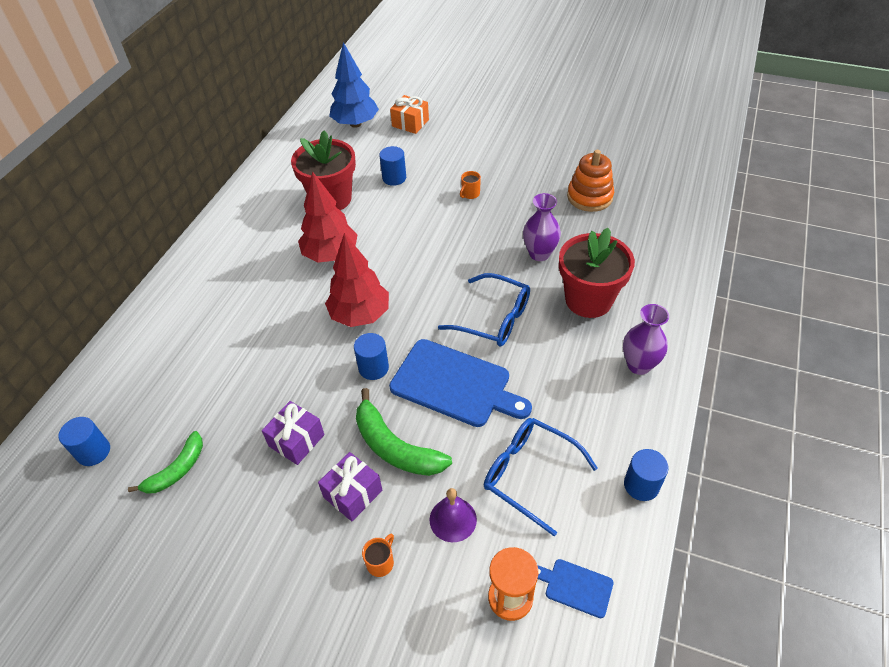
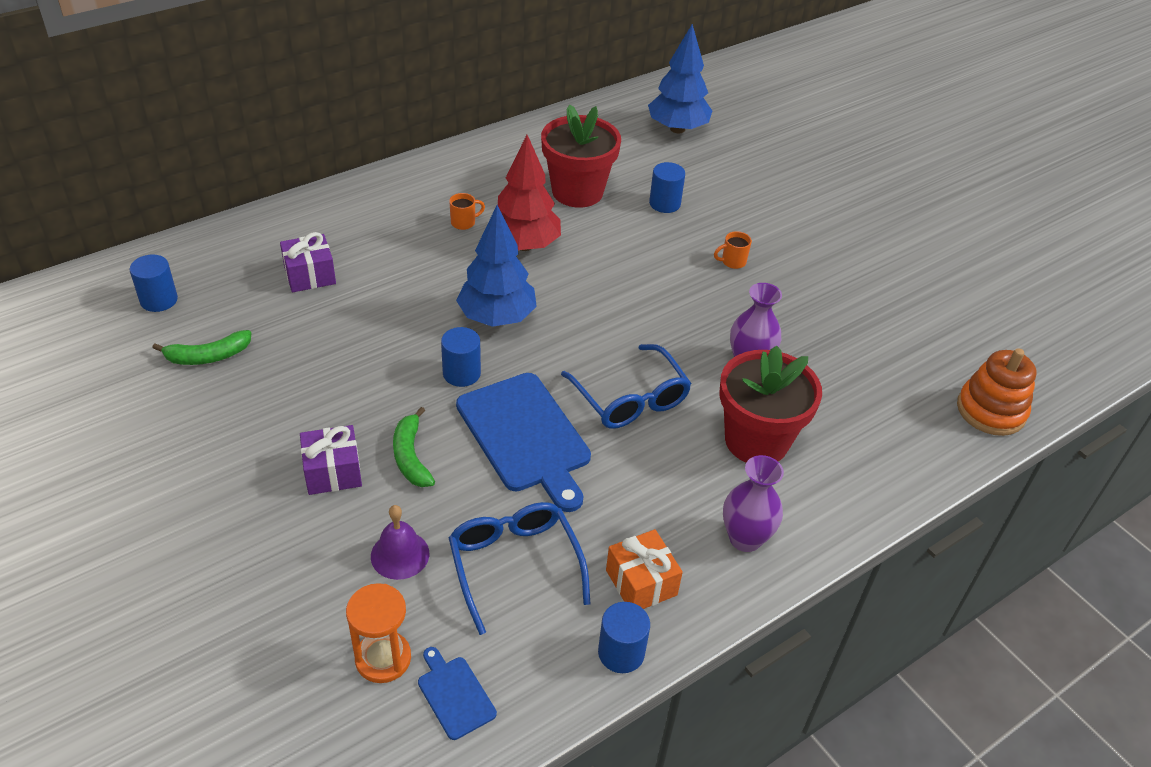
camera: 30 degrees right, 5 degrees down
(296, 440) = (329, 394): purple gift -> purple gift (310, 275)
(360, 315) = (497, 317): red tree -> blue tree
(380, 562) = (299, 546): orange mug -> orange mug (464, 222)
(395, 447) = (411, 456): green banana -> green banana, size x0.66
(410, 123) = (739, 156): orange gift -> orange gift (641, 582)
(589, 197) = (873, 336): orange stacking toy -> orange stacking toy (991, 410)

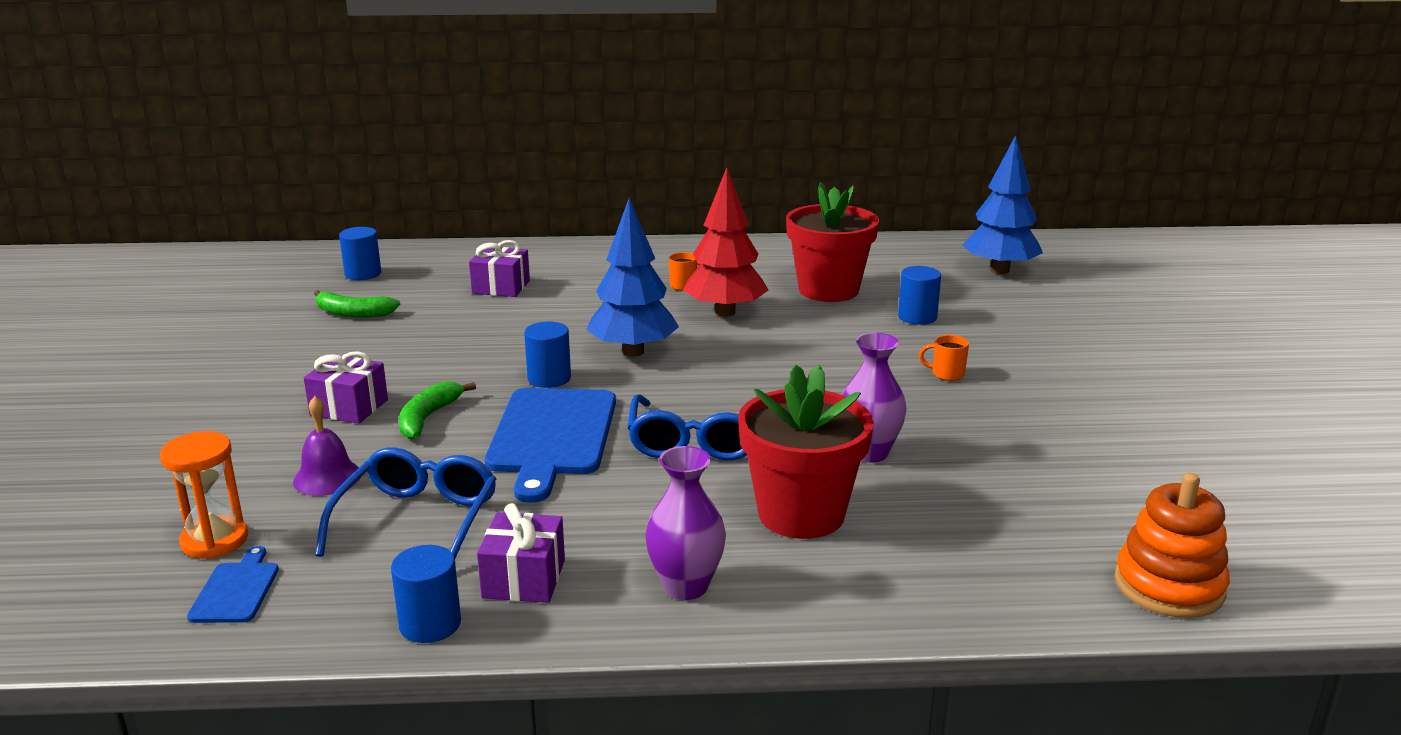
camera: 35 degrees right, 20 degrees down
(641, 582) = (524, 579): orange gift -> purple gift

